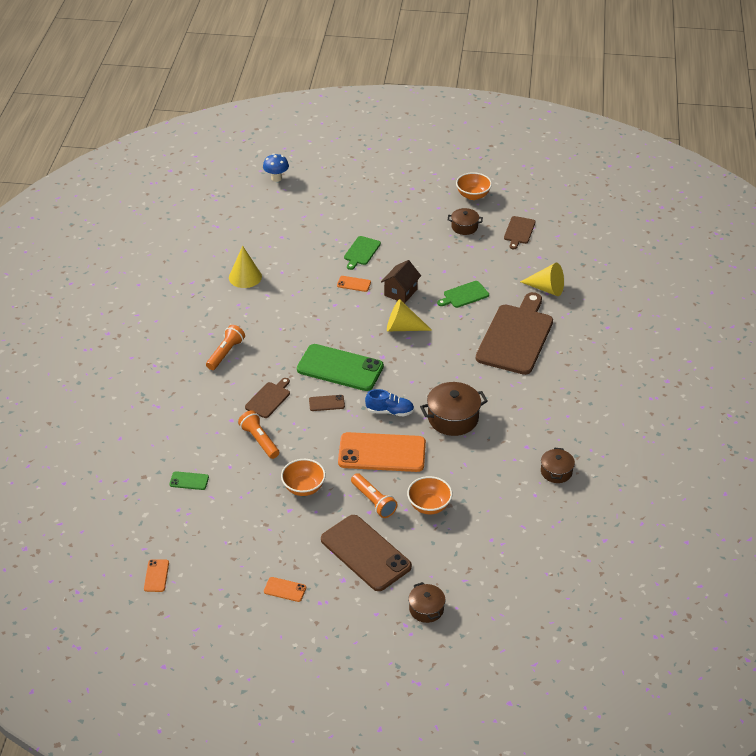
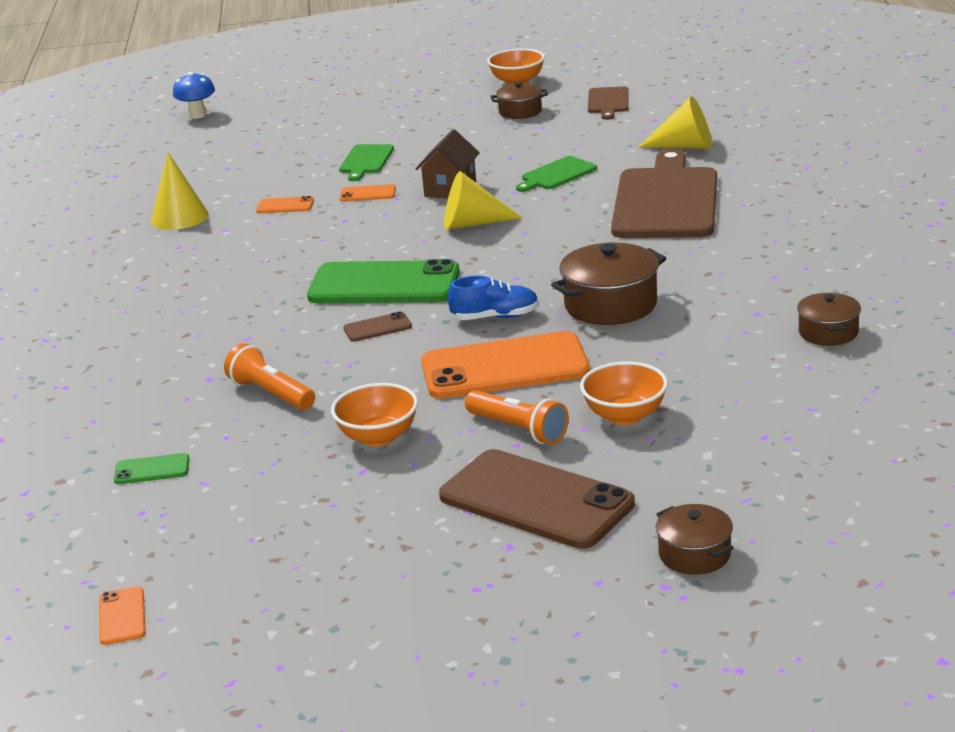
camera: 10 degrees left, 15 degrees down
(225, 353) = (173, 303): orange flashlight -> none
(269, 399) = (270, 341): brown cutting board -> none
(285, 589) = (397, 583): orange phone -> orange phone (285, 206)

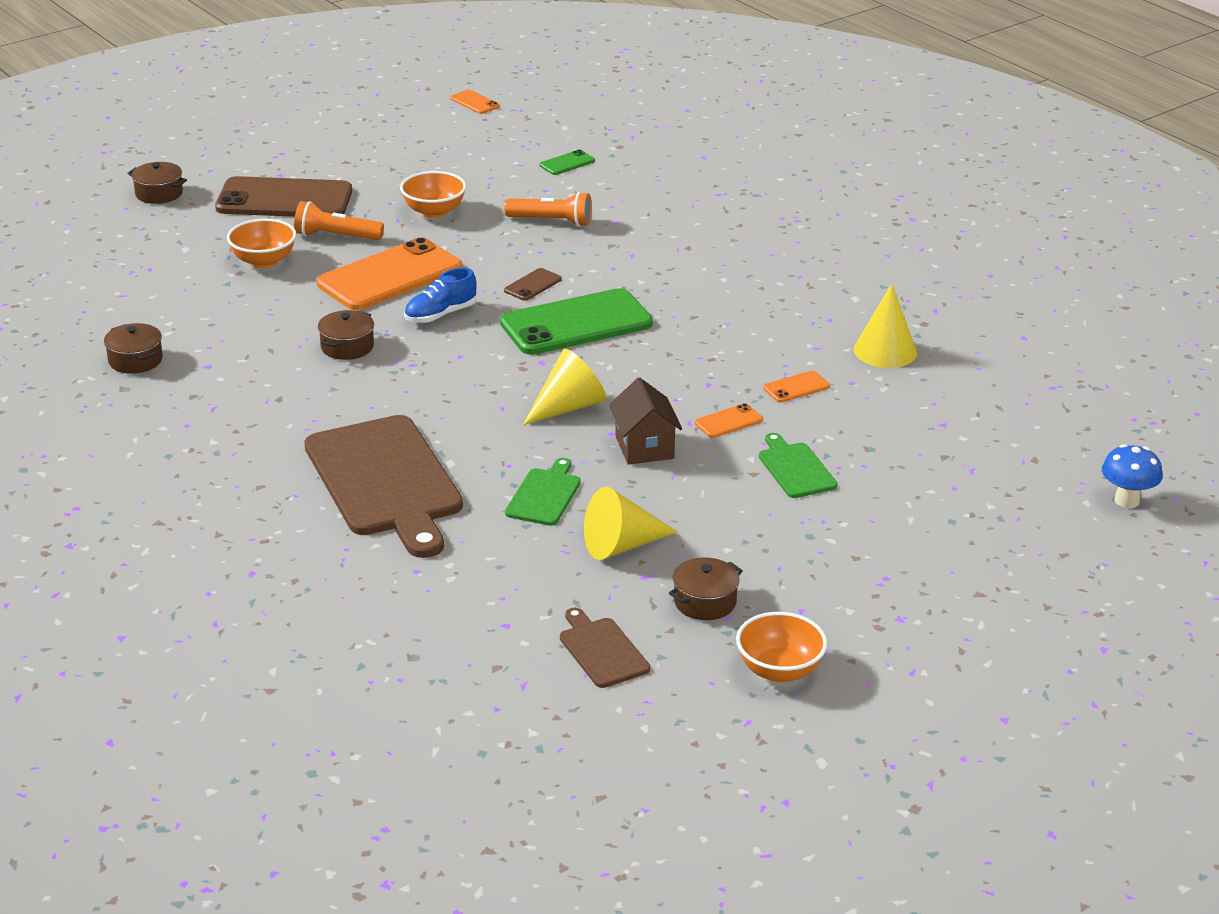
camera: 145 degrees right, 5 degrees up
(610, 305) = (347, 347): brown pot -> brown pot, size x0.60
(685, 147) = (426, 578): yellow cone -> yellow cone (621, 545)

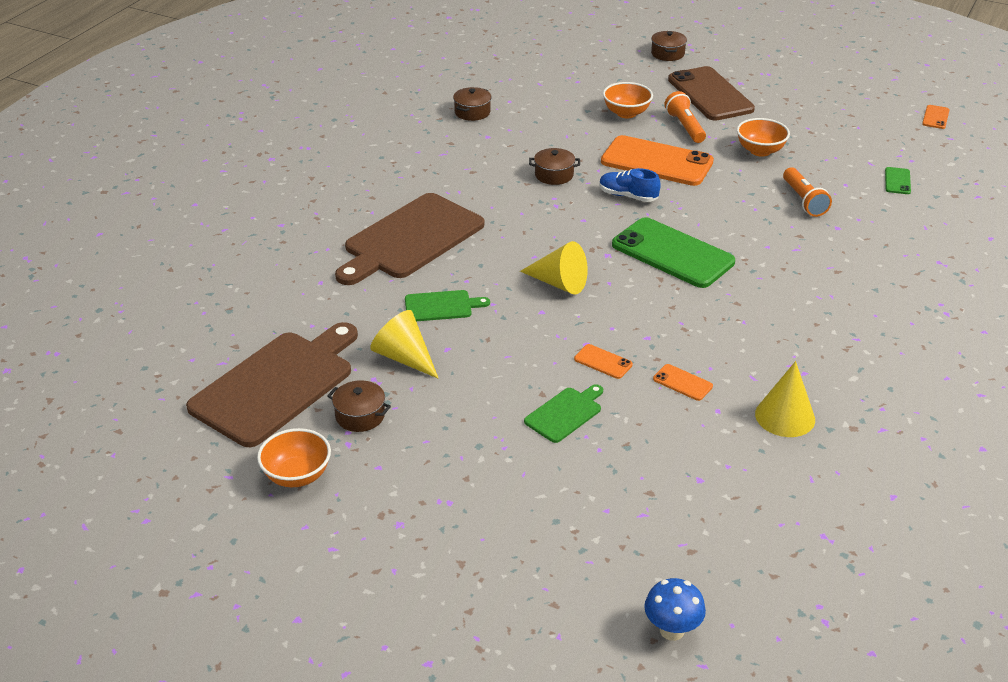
camera: 65 degrees right, 5 degrees up
(532, 285) = (705, 220): brown phone -> none
(567, 163) = (897, 181): green phone -> green phone turned 75 degrees clockwise
(601, 650) = (276, 385): brown cutting board -> brown cutting board, size x2.13
(644, 447) = (535, 332): brown house -> none

